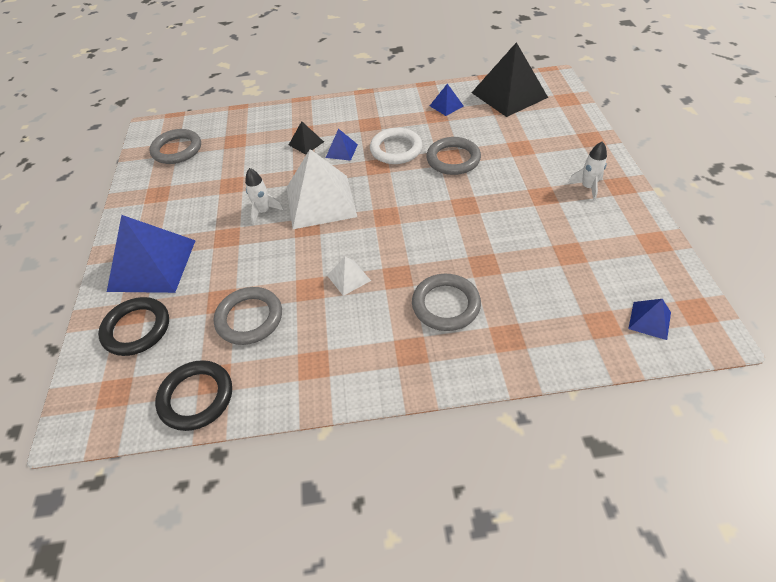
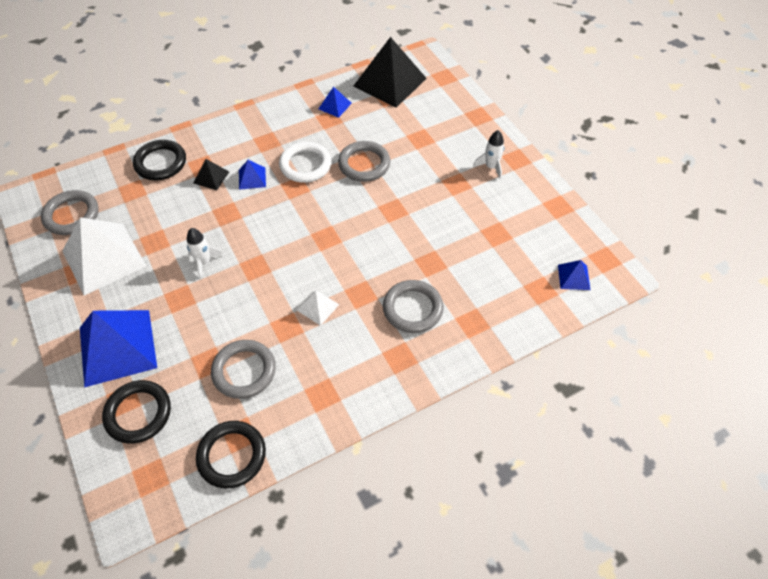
camera: 25 degrees left, 5 degrees up
(269, 124) = (160, 163): none -> black ring
(321, 201) = (256, 238): white pyramid -> white pyramid (104, 258)

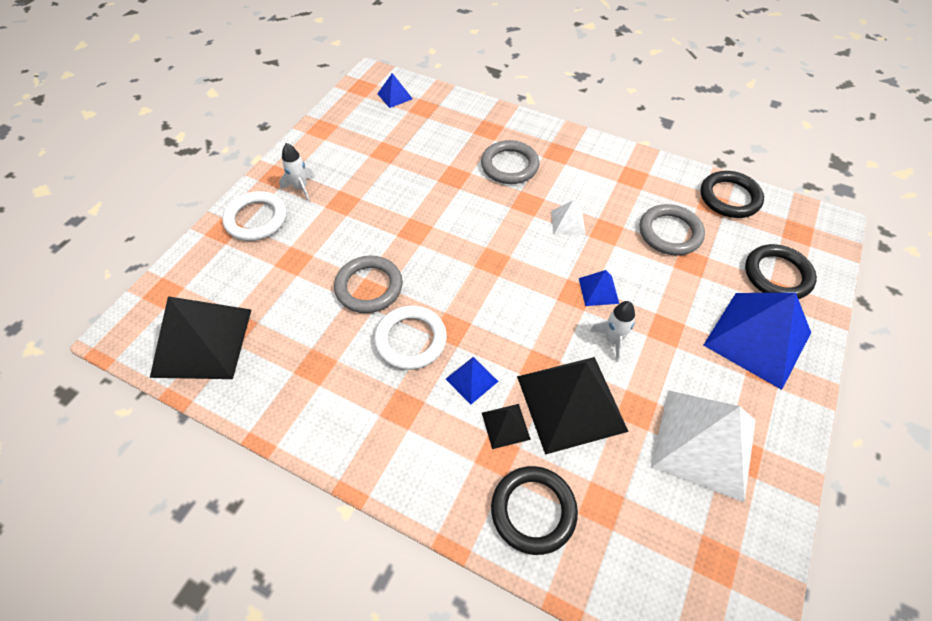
camera: 125 degrees left, 0 degrees up
(71, 215) = (699, 545): grey ring -> none
(191, 213) = (571, 403): none -> black pyramid
(335, 106) = (286, 375): blue pyramid -> blue pyramid (598, 290)
(476, 134) = (256, 219): none -> white ring

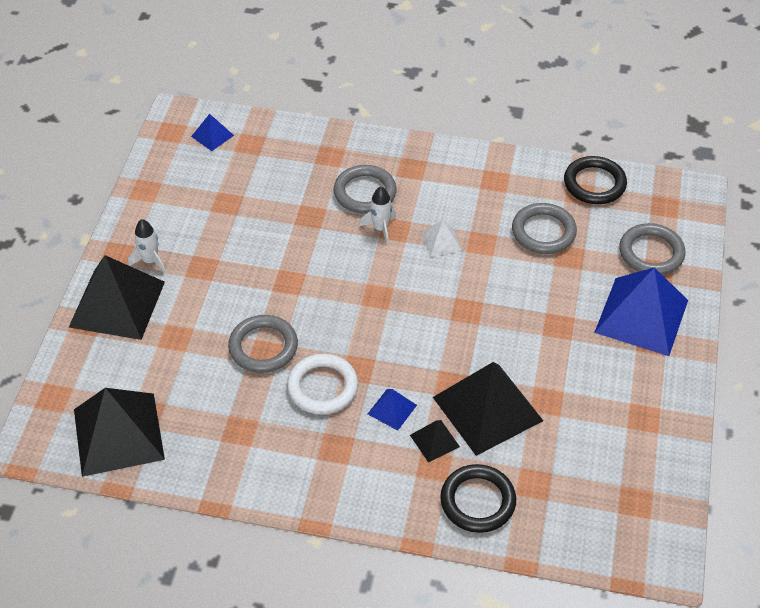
camera: 15 degrees left, 5 degrees down
(256, 219) = (117, 304): white ring -> black pyramid
(598, 290) = (488, 303): blue pyramid -> none
(613, 340) = (512, 346): white rocket -> white rocket (380, 229)
(704, 443) = (610, 415): white pyramid -> none
(777, 275) = (651, 253): black ring -> grey ring

